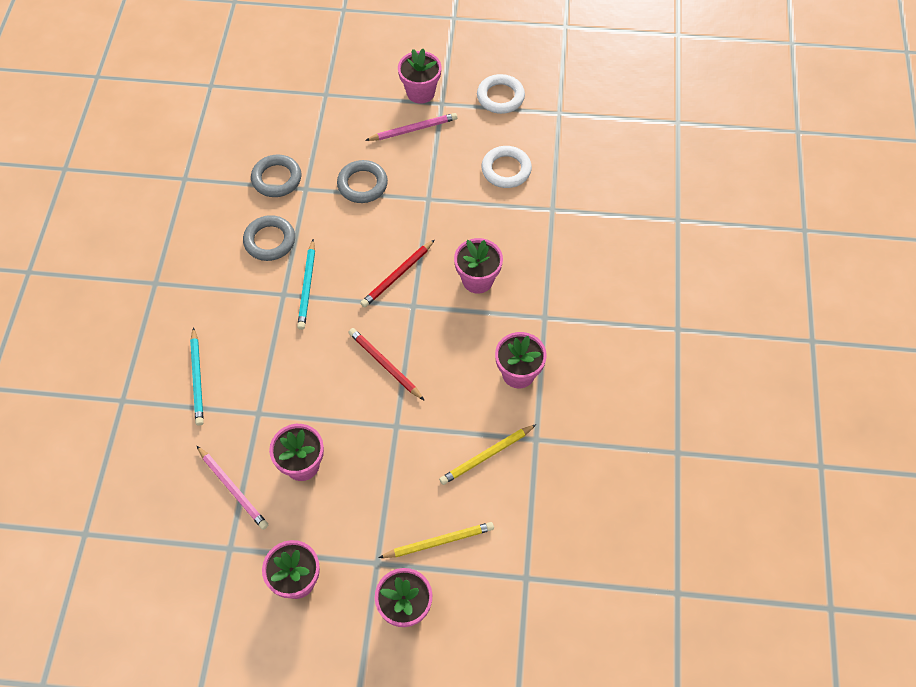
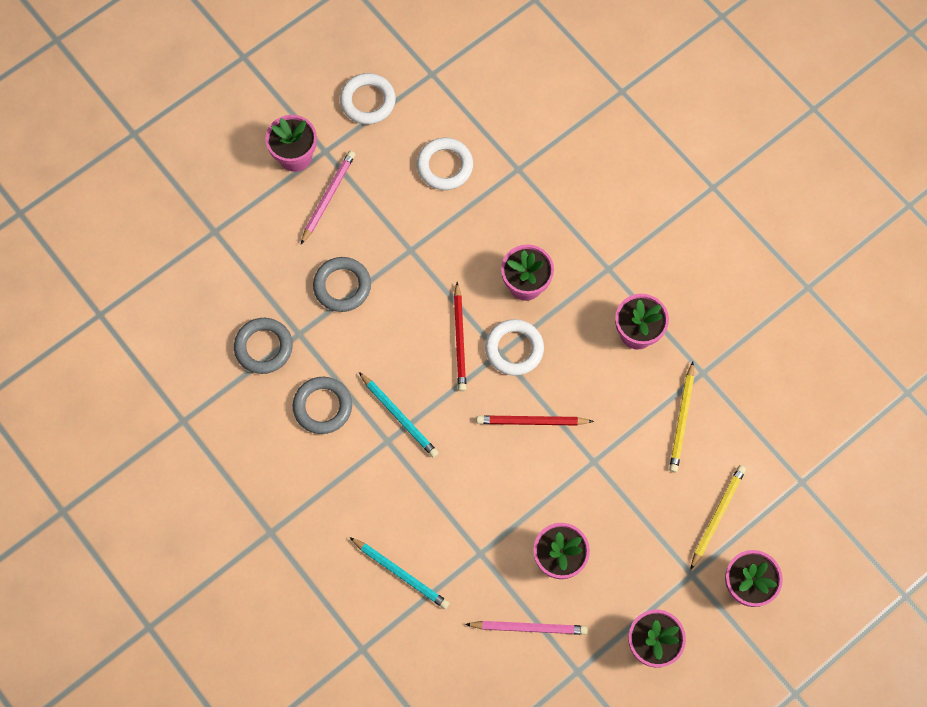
camera: 45 degrees left, 10 degrees up
(425, 311) = (514, 349): none -> white ring

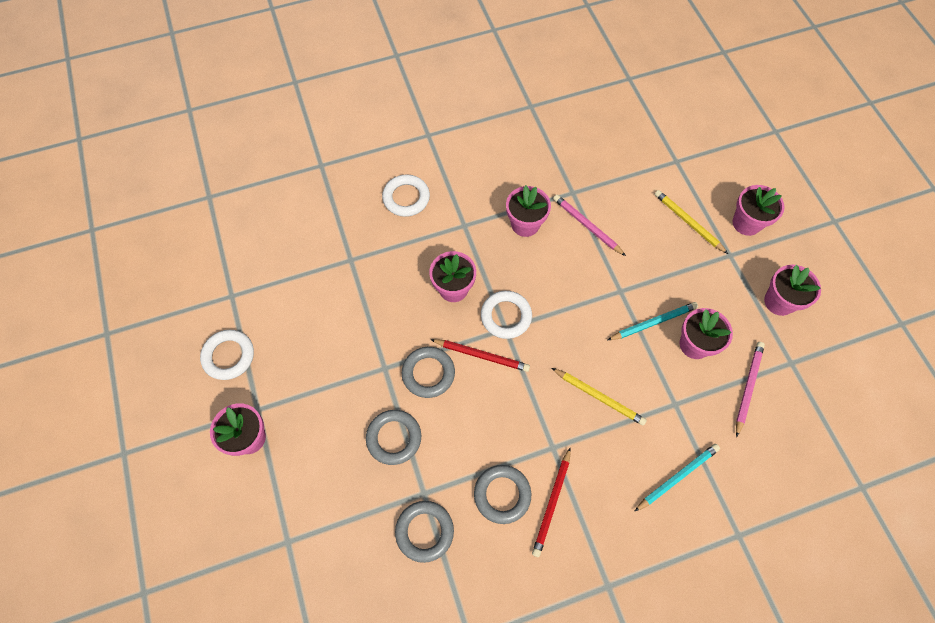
camera: 70 degrees left, 5 degrees down
(328, 197) = (303, 421): pink pencil -> pink pencil (587, 226)
(399, 416) = (533, 429): turquoise pencil -> turquoise pencil (653, 322)
(420, 294) = (428, 373): none -> grey ring
(445, 166) = (321, 314): white ring -> white ring (406, 198)
(532, 421) = (573, 324): red pencil -> red pencil (552, 503)
(682, 419) = (605, 218): yellow pencil -> yellow pencil (599, 397)

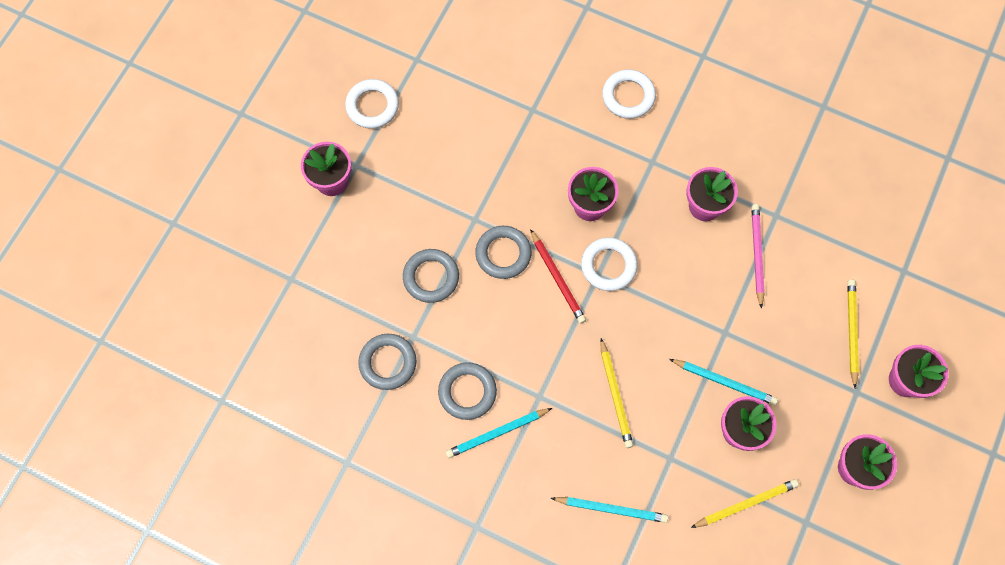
camera: 45 degrees right, 5 degrees up
(552, 503) = (497, 433): red pencil -> turquoise pencil
(748, 387) = (745, 504): pink pencil -> yellow pencil

